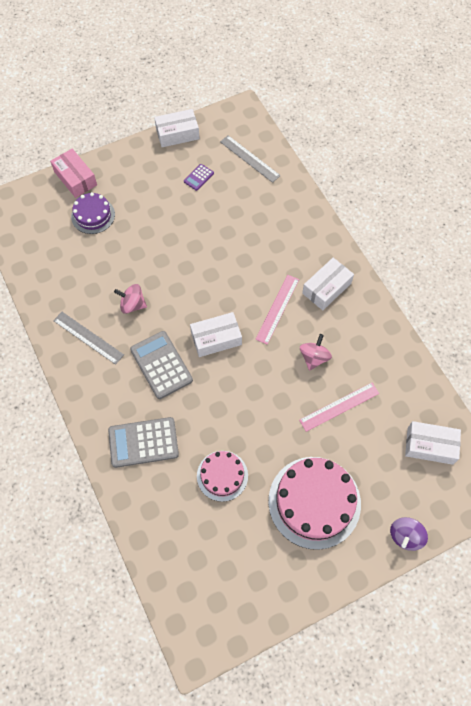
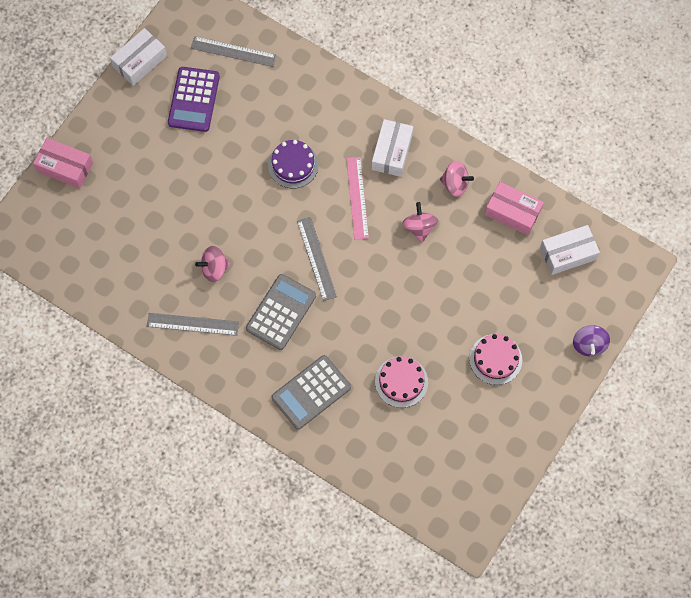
camera: 30 degrees left, 5 degrees up
(93, 215) = (111, 197): purple cake -> purple cake (293, 165)
(161, 365) = (281, 312): grey calculator -> grey calculator turned 90 degrees clockwise
(198, 177) = (194, 100): purple calculator -> purple calculator, size x2.00
(216, 338) = (317, 258): white box -> grey ruler
(314, 502) = (495, 359): pink cake -> pink cake, size x0.56
(339, 407) = (469, 261): pink ruler -> none
(364, 339) = (455, 184): none -> pink spinning top
(400, 386) = (512, 212): none -> pink box

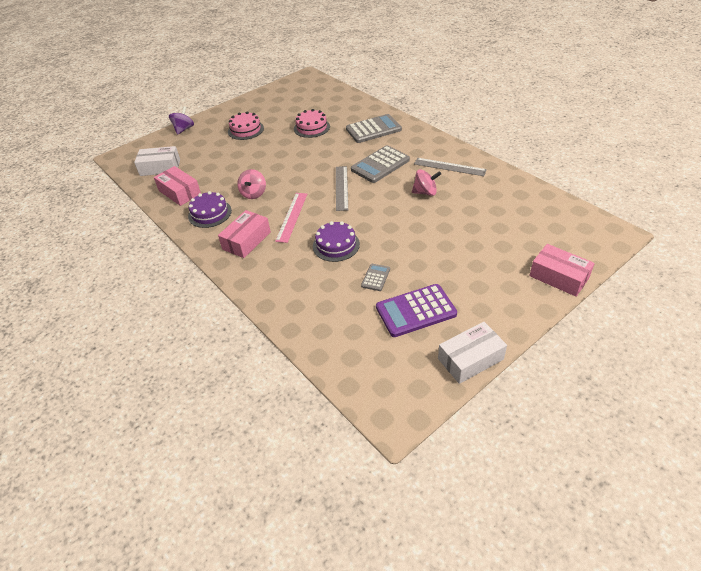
camera: 160 degrees left, 25 degrees down
(194, 100) = (416, 311): purple calculator -> purple calculator turned 135 degrees counterclockwise
(233, 52) = (361, 348): grey ruler -> none
(240, 130) = (375, 277): none -> grey calculator
(391, 152) = (246, 240): white box -> pink box
(455, 184) = (210, 213): pink spinning top -> purple cake

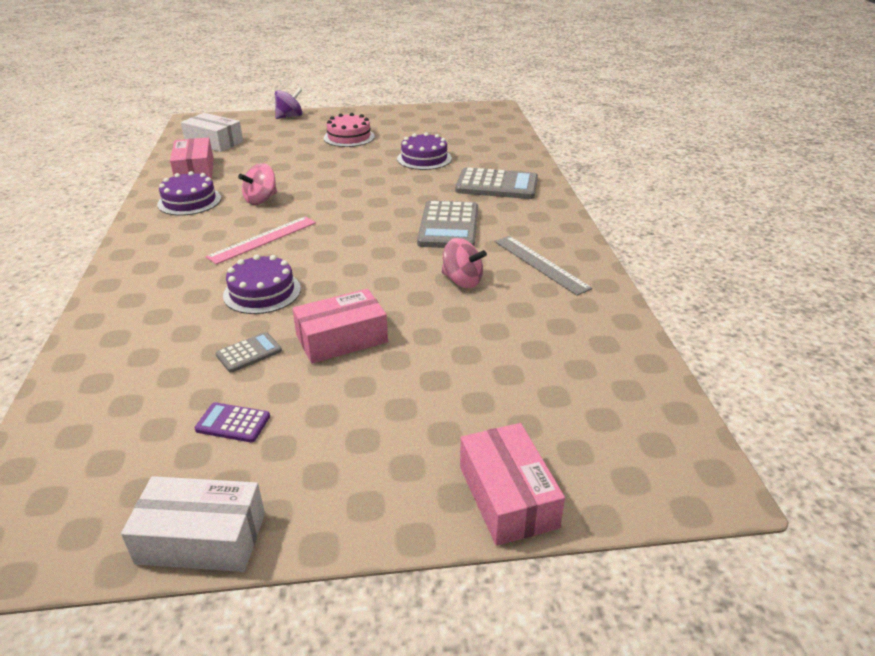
camera: 30 degrees right, 10 degrees down
(246, 240) = (180, 243): pink box -> pink box (342, 339)
(312, 127) = (424, 158): pink cake -> purple cake
(341, 188) = (364, 232): grey ruler -> none
(380, 165) = (449, 226): grey calculator -> grey calculator turned 75 degrees counterclockwise
(416, 311) = (233, 423): purple calculator -> purple calculator, size x0.50

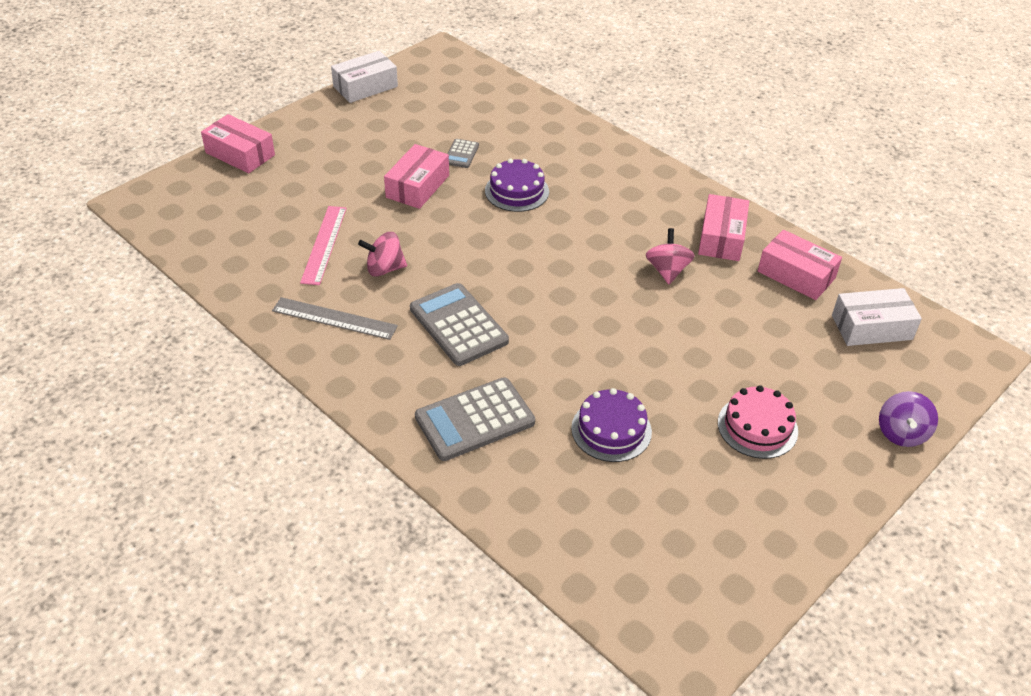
camera: 140 degrees right, 10 degrees up
(189, 201) = (721, 237): purple cake -> pink box
(233, 423) = (415, 123): purple calculator -> none
(263, 239) = (590, 231): pink ruler -> pink ruler (324, 244)

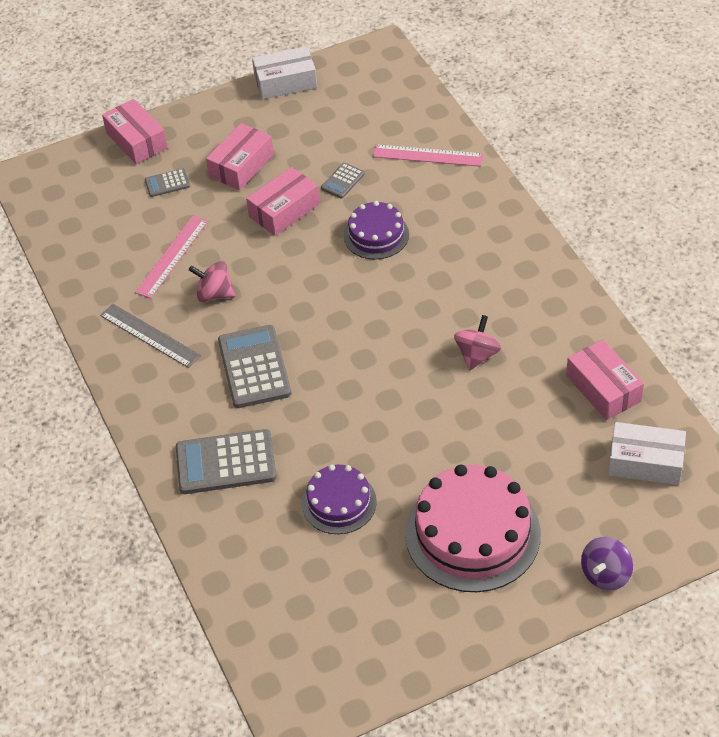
camera: 25 degrees right, 5 degrees up
(289, 184) = (167, 183): none -> grey calculator
(528, 122) = (427, 156): none -> pink ruler
(721, 237) = (551, 330): pink box -> pink box (241, 165)
(757, 427) = (472, 533): pink cake -> pink cake, size x1.77

